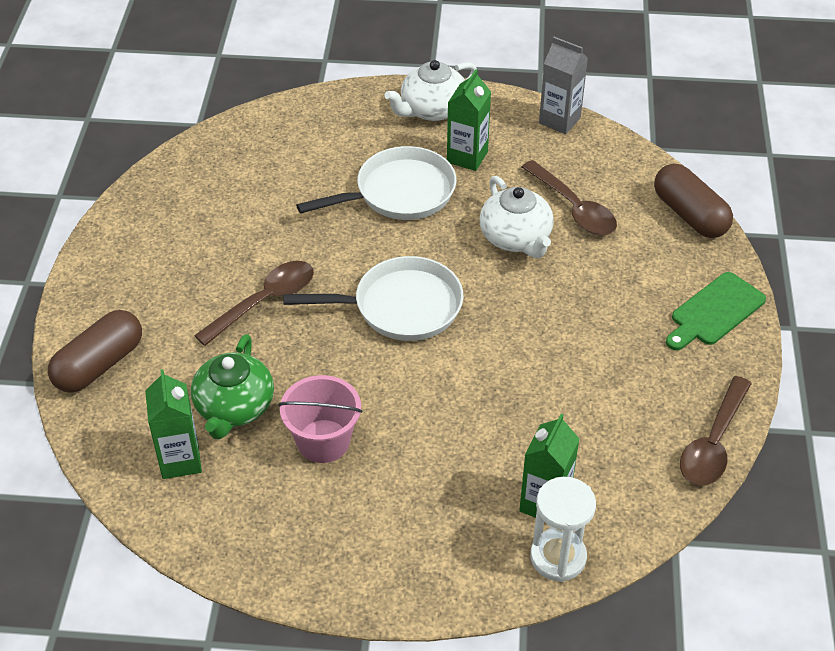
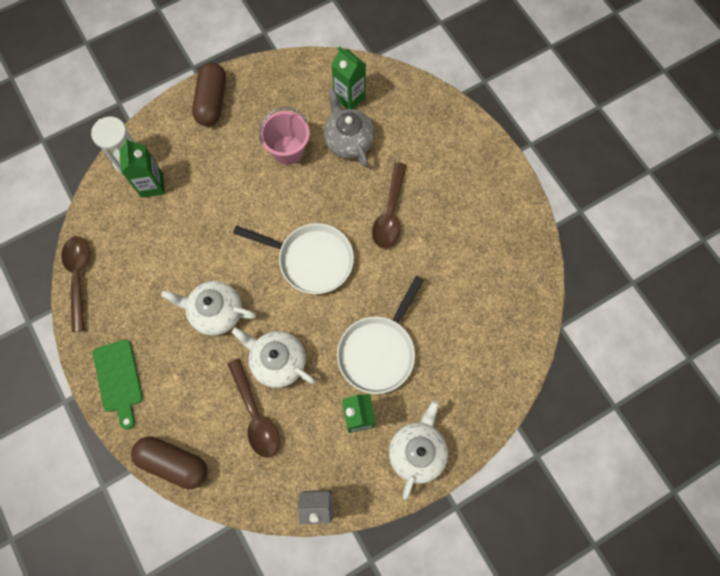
camera: 145 degrees right, 25 degrees up
(99, 364) = (439, 120): brown capsule -> brown capsule (212, 102)
(234, 407) = (348, 140): green teapot -> grey teapot
(400, 306) = (311, 259): white pan -> white pan turned 120 degrees counterclockwise
(555, 316) = (215, 312): none -> white teapot
(574, 208) = (256, 415): brown spoon -> brown spoon turned 135 degrees counterclockwise
(714, 312) = (118, 379): green cutting board -> green cutting board turned 150 degrees clockwise

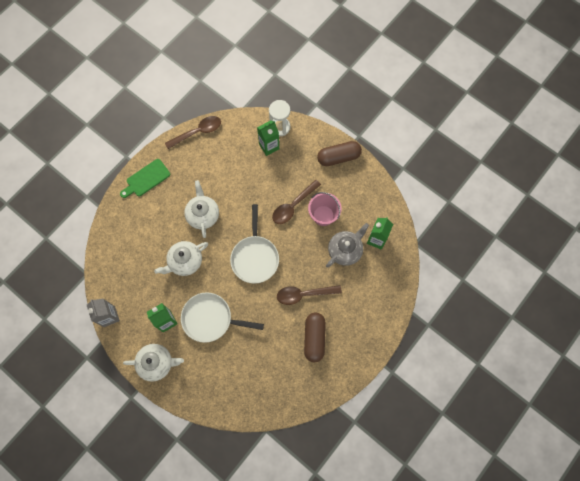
camera: 70 degrees right, 0 degrees up
(174, 462) = (109, 227): brown capsule -> brown capsule (314, 338)
(256, 415) = (149, 261): brown spoon -> brown spoon (293, 206)
(277, 361) = (185, 261): white teapot -> white teapot turned 135 degrees counterclockwise

